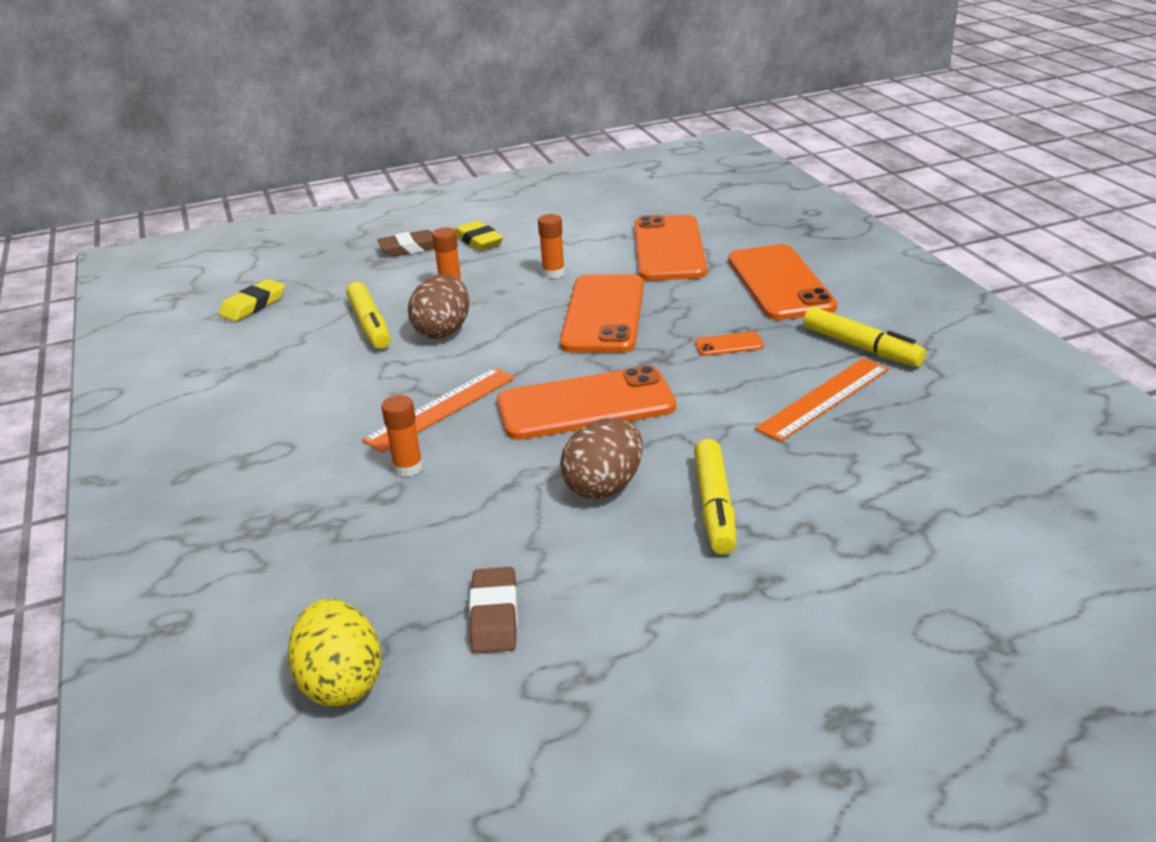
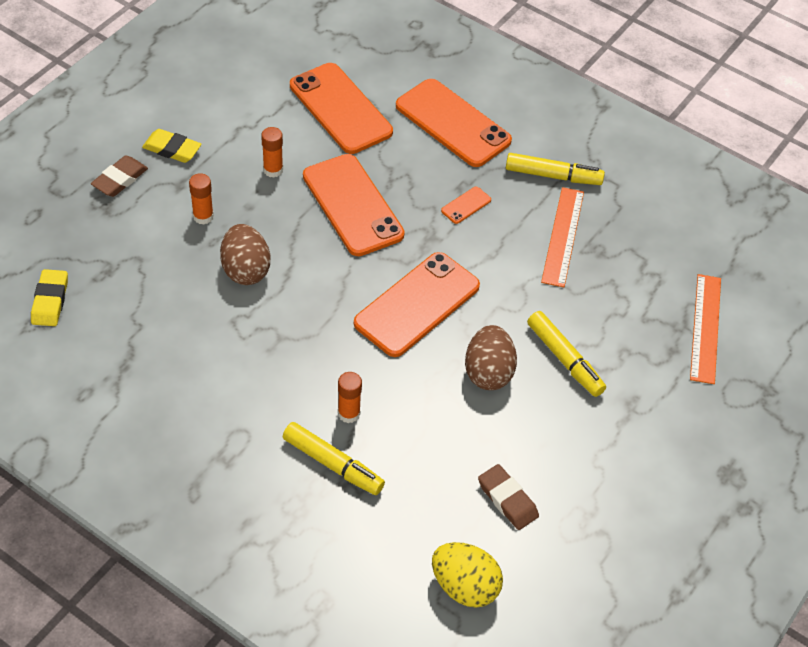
camera: 40 degrees left, 20 degrees up
(370, 325) = (178, 285): yellow marker -> yellow marker (333, 464)
(441, 408) = (320, 350): orange ruler -> orange ruler (705, 328)

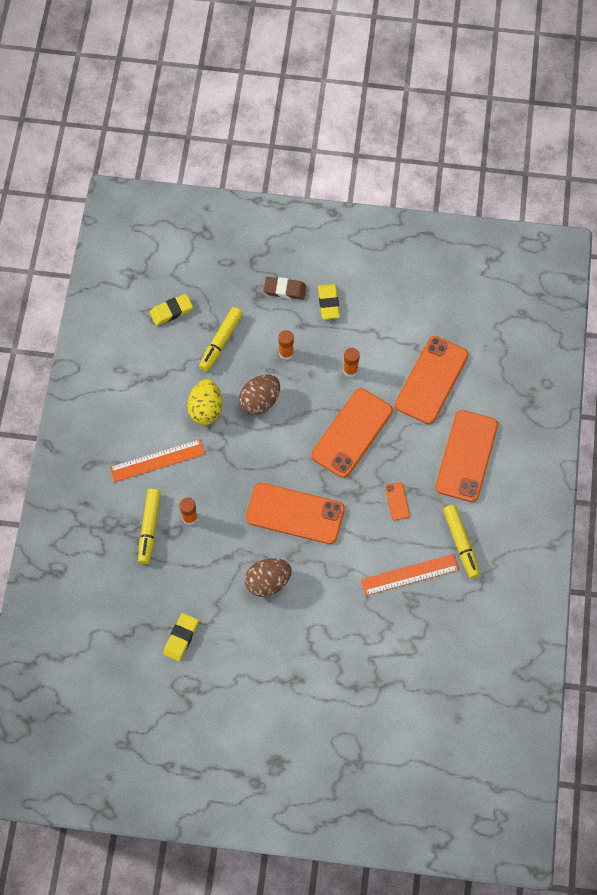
camera: 65 degrees right, 15 degrees up
(464, 586) = (109, 642): yellow egg -> yellow egg (206, 409)
(466, 205) = (397, 501): orange phone -> orange phone turned 60 degrees clockwise
(507, 499) = (181, 638): brown eraser -> yellow eraser
(564, 359) = (306, 623): yellow marker -> yellow marker (221, 342)
(705, 328) = (387, 701): orange ruler -> orange ruler (157, 460)

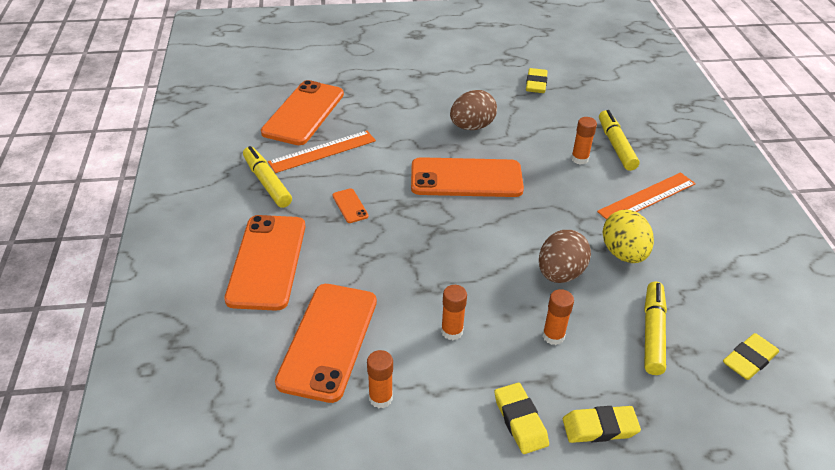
camera: 165 degrees right, 25 degrees down
(285, 290) = (599, 427): brown eraser -> yellow eraser
(351, 433) = (426, 260): orange phone -> orange phone (304, 113)
(406, 334) = (380, 398): none -> orange glue stick

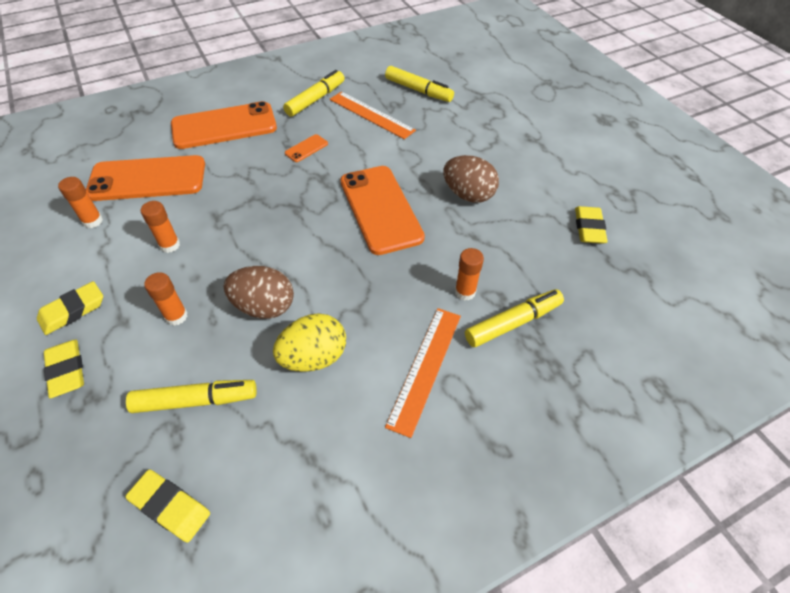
camera: 70 degrees right, 10 degrees up
(304, 113) = (418, 90): orange phone -> yellow marker
(536, 84) = (589, 228): yellow eraser -> yellow eraser turned 75 degrees counterclockwise
(647, 197) = (425, 368): orange ruler -> orange ruler turned 75 degrees clockwise

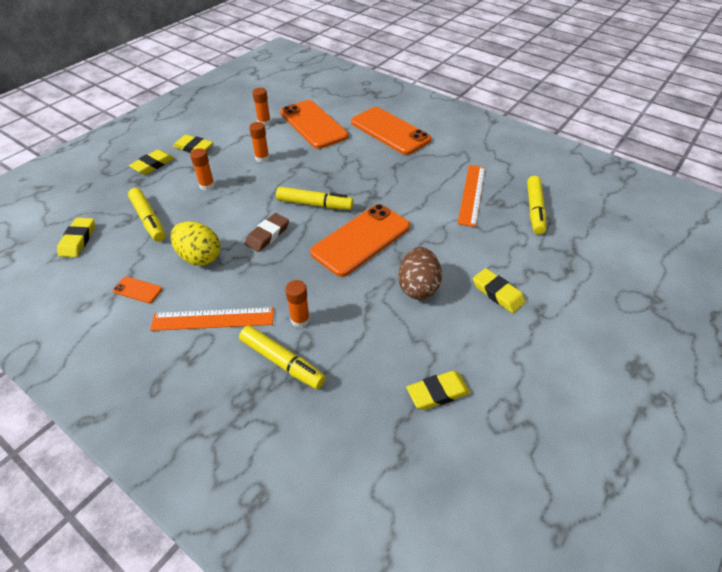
camera: 65 degrees right, 5 degrees down
(264, 307) = (232, 218): brown egg -> none
(306, 148) = (399, 176): orange phone -> orange phone (138, 290)
(315, 99) = (462, 159): yellow marker -> yellow marker (314, 204)
(320, 281) = (267, 235): none -> brown eraser
(501, 152) = (497, 293): none -> yellow eraser

